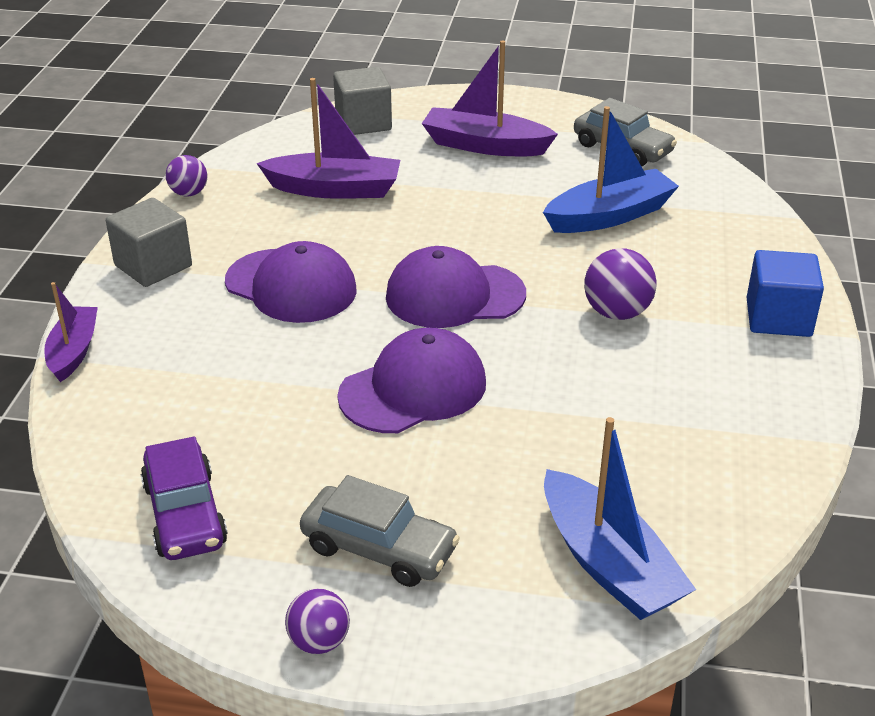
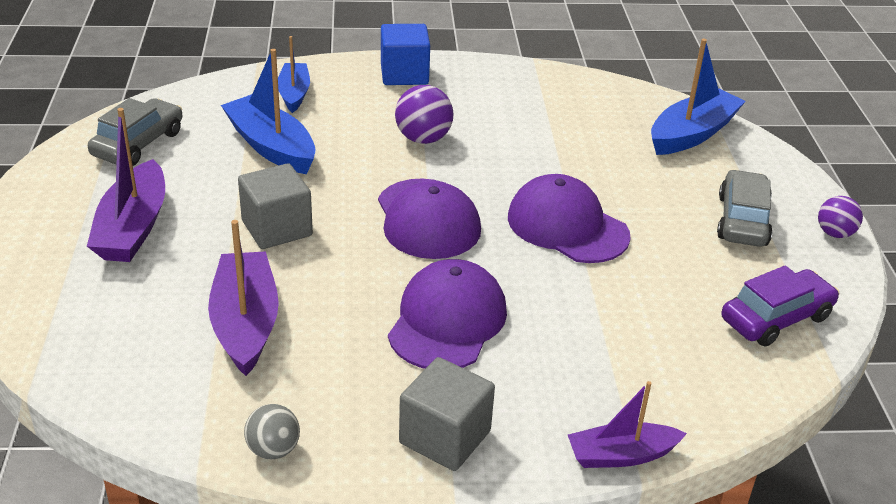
camera: 105 degrees left, 0 degrees up
(189, 193) = (273, 450): purple ball -> grey ball
(363, 123) = (71, 327): grey cube -> grey cube (277, 228)
(723, 236) = (294, 94): none -> blue boat

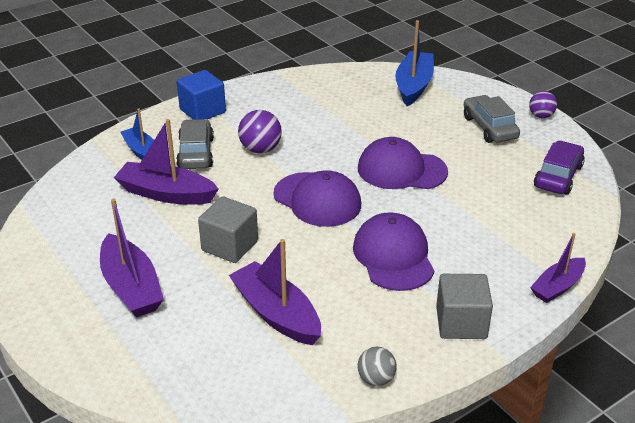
camera: 30 degrees left, 0 degrees up
(138, 144) = (68, 229): grey car -> grey car (196, 153)
(271, 147) = (166, 194): blue boat -> purple boat

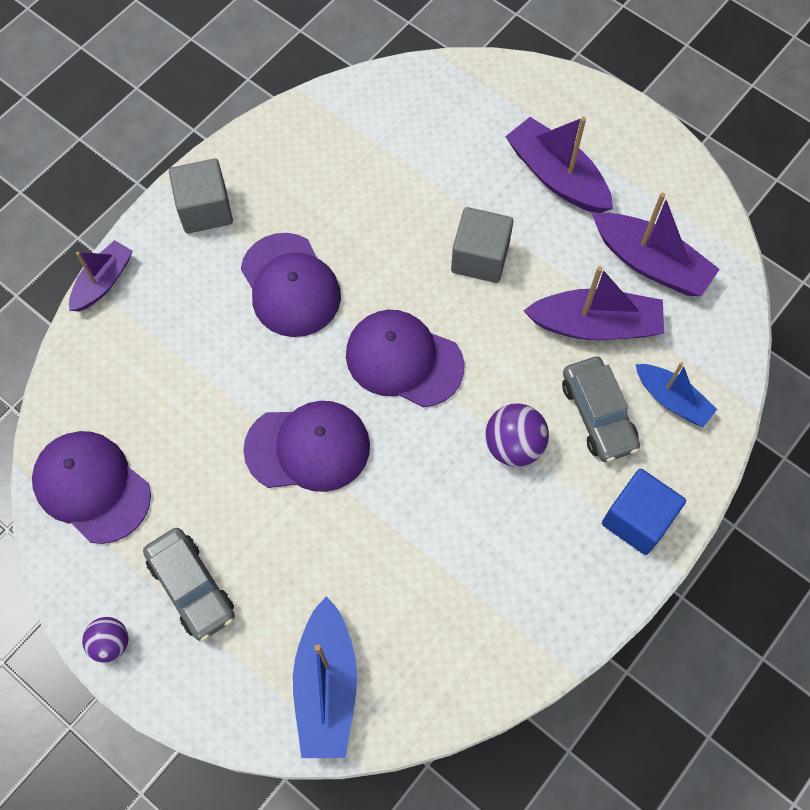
camera: 165 degrees right, 30 degrees up
(276, 314) = (395, 178): purple boat -> purple boat (651, 263)
(376, 379) = (279, 128): grey ball -> none
(558, 176) = (92, 487): purple car -> purple cap

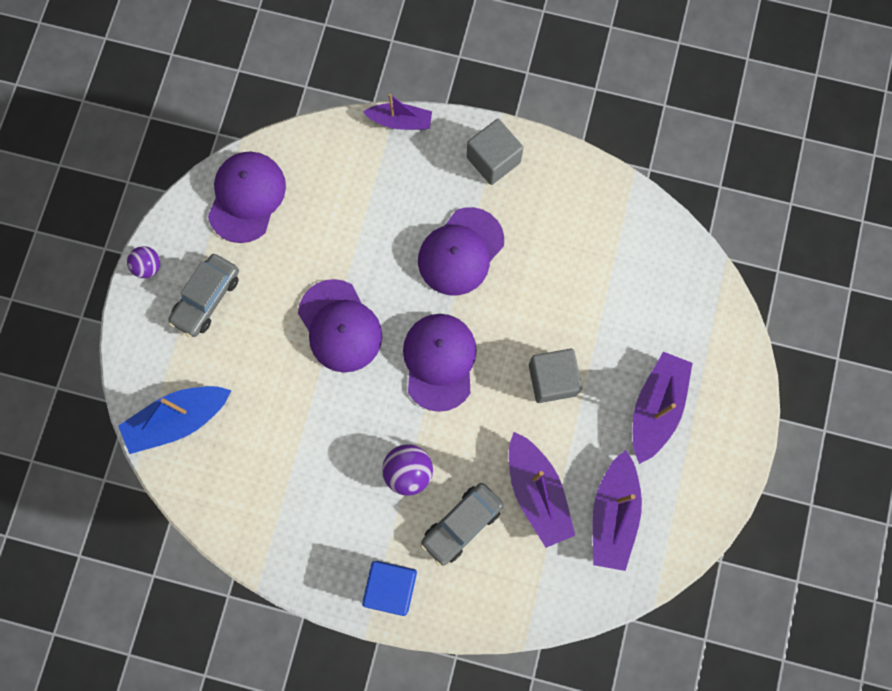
camera: 65 degrees right, 10 degrees up
(672, 399) = (501, 576): blue boat -> none

